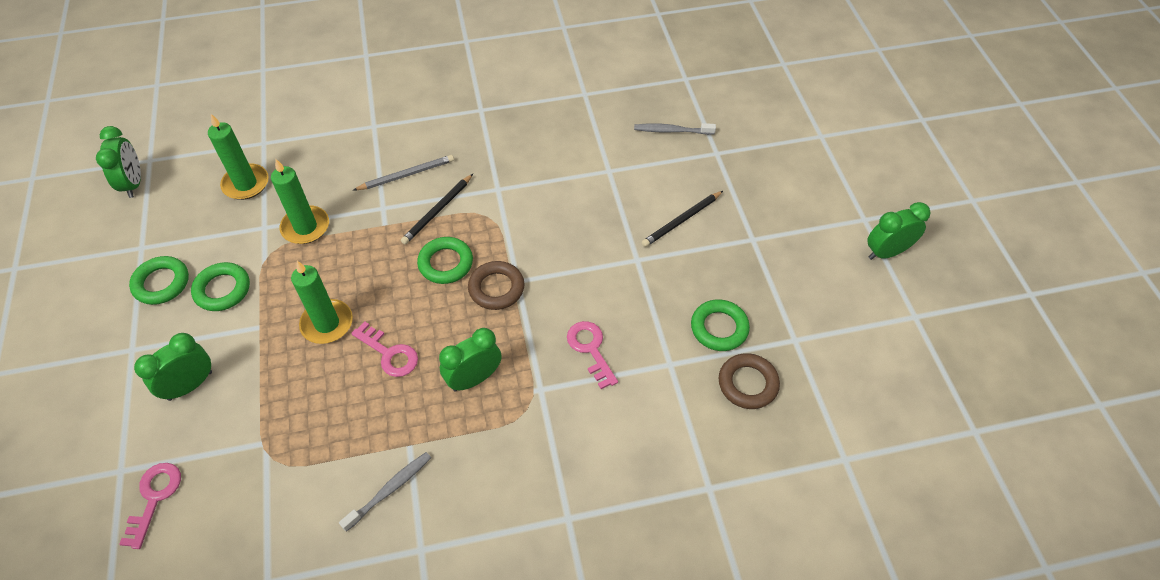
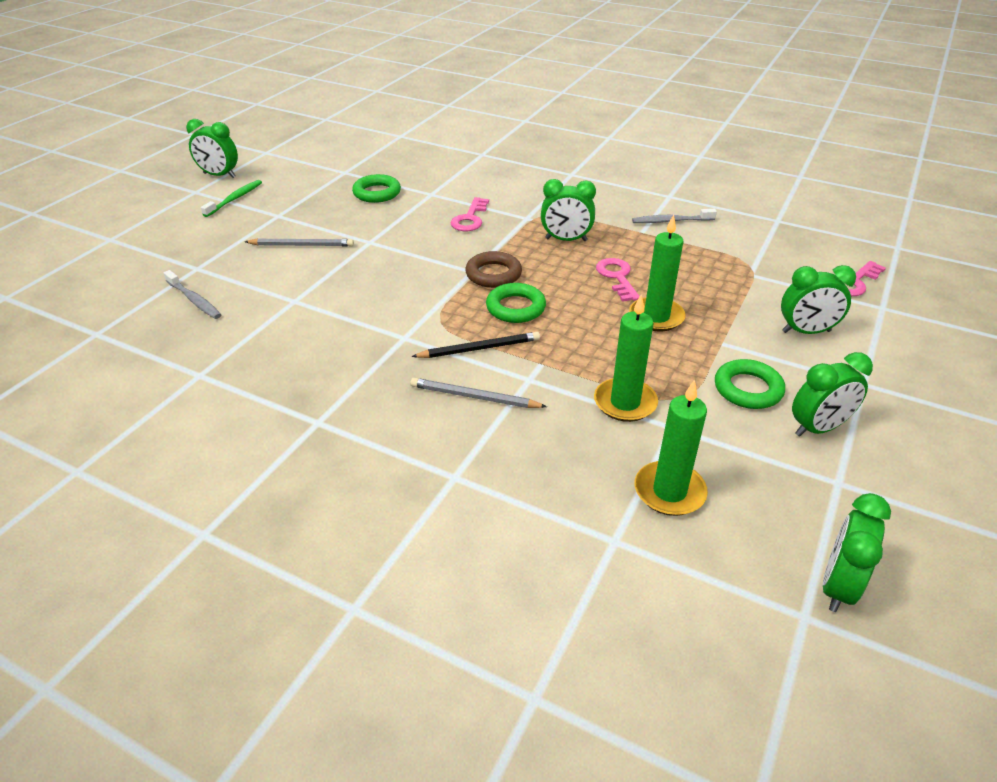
camera: 140 degrees left, 15 degrees down
(161, 283) = (818, 428): green ring -> green clock
(682, 220) = (302, 245): black pencil -> grey pencil
(747, 384) = (401, 170): brown ring -> none
(819, 233) = (235, 199): none -> green toothbrush

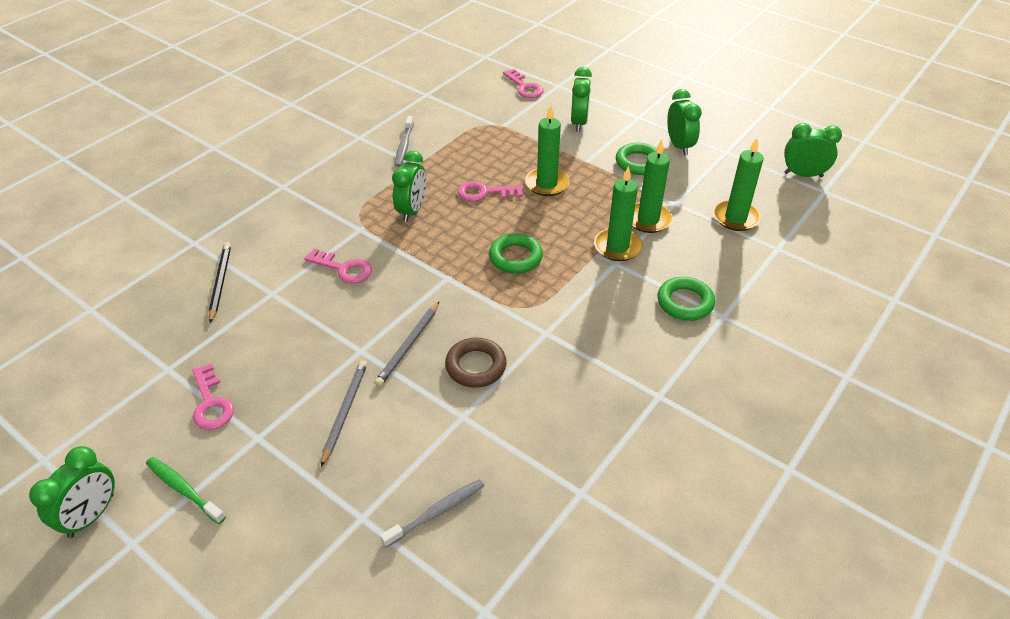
camera: 80 degrees left, 5 degrees up
(312, 193) = (211, 403): none -> pink key
(377, 193) = (245, 340): green ring -> green ring (685, 302)
(474, 397) = (634, 296): grey pencil -> grey pencil (408, 345)
(479, 348) = (571, 286): black pencil -> black pencil (220, 282)
(493, 274) = (457, 264): brown ring -> brown ring (476, 366)
(560, 379) = (617, 247): none -> green candle
(837, 586) = (803, 175): green clock -> green clock turned 150 degrees clockwise

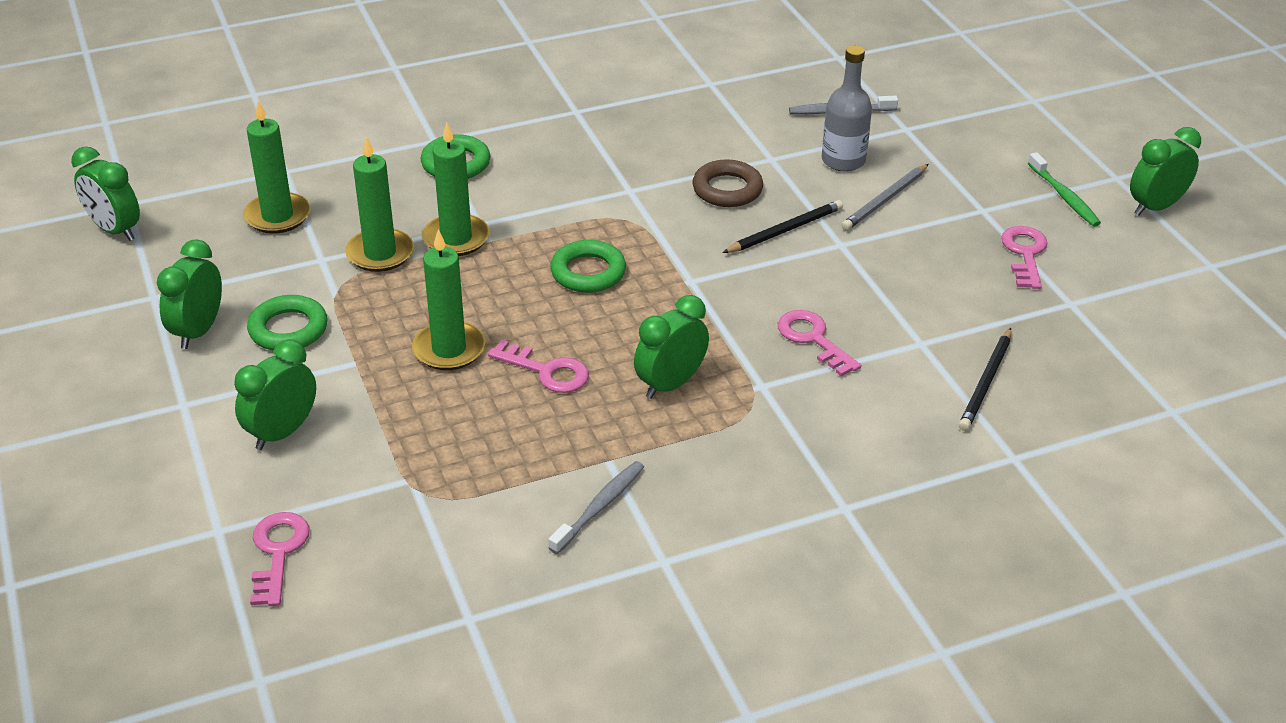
camera: 150 degrees left, 5 degrees down
(401, 443) = (843, 160): none -> grey bottle
(408, 345) = (785, 230): grey pencil -> black pencil

